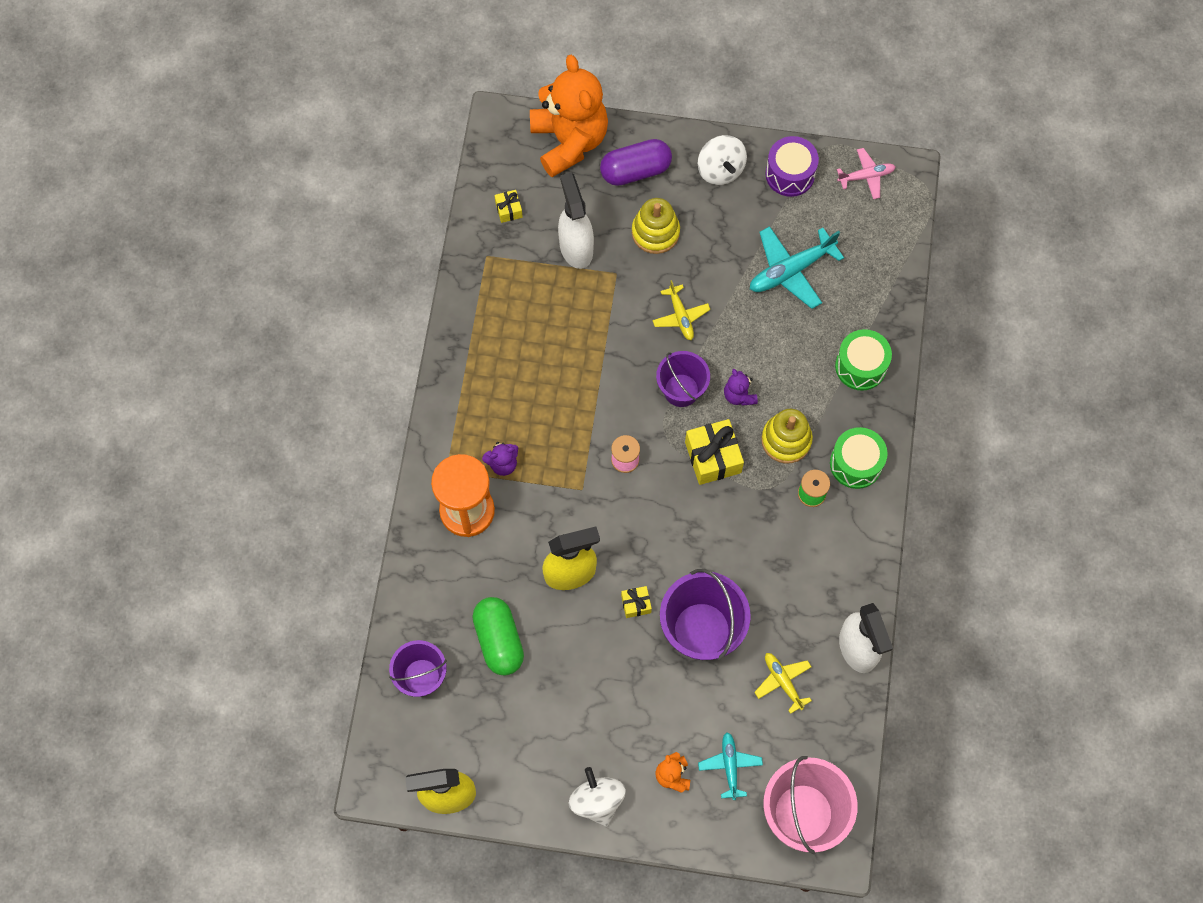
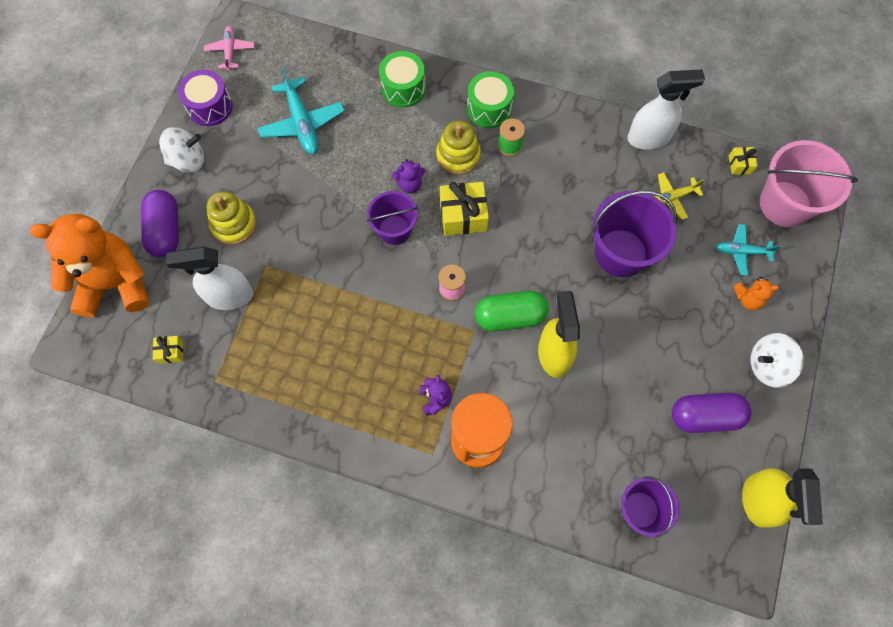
camera: 80 degrees left, 0 degrees up
(499, 640) = (611, 430): green capsule -> green capsule (510, 316)
(529, 736) = (705, 416): none -> purple capsule
(636, 604) = (590, 302): yellow gift -> yellow gift (740, 164)
(680, 316) = (323, 218): yellow plane -> none

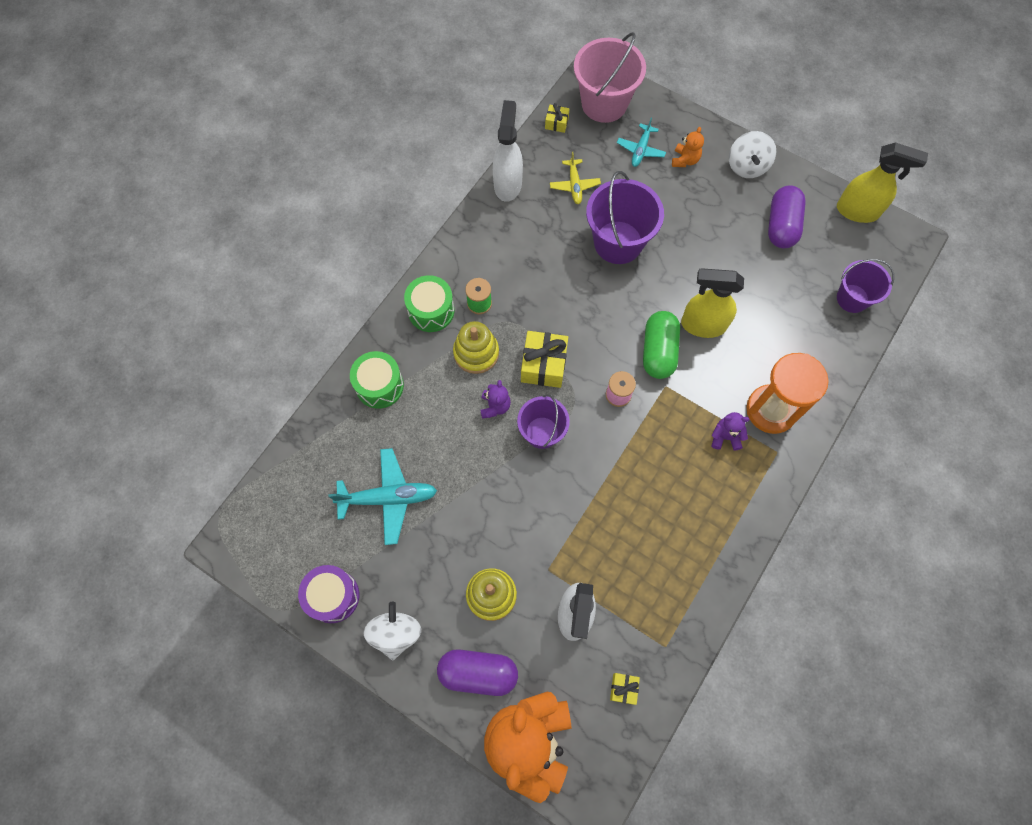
camera: 75 degrees left, 0 degrees up
(230, 51) = (265, 560): pink plane -> none

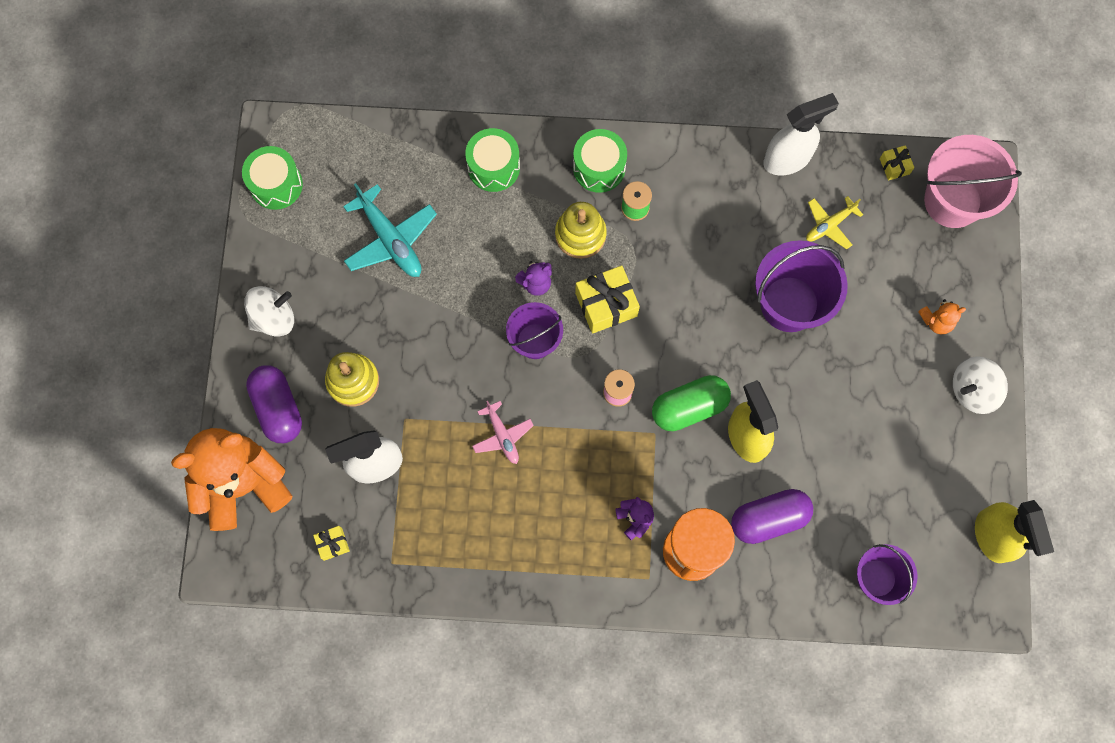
camera: 60 degrees right, 5 degrees up
(278, 567) = (276, 184): none -> green drum
(333, 596) = (276, 246): purple drum -> none
(605, 499) = (502, 436): none -> pink plane
(640, 150) = (918, 269): turquoise plane -> none
(781, 225) = (920, 462): purple capsule -> purple capsule (769, 519)

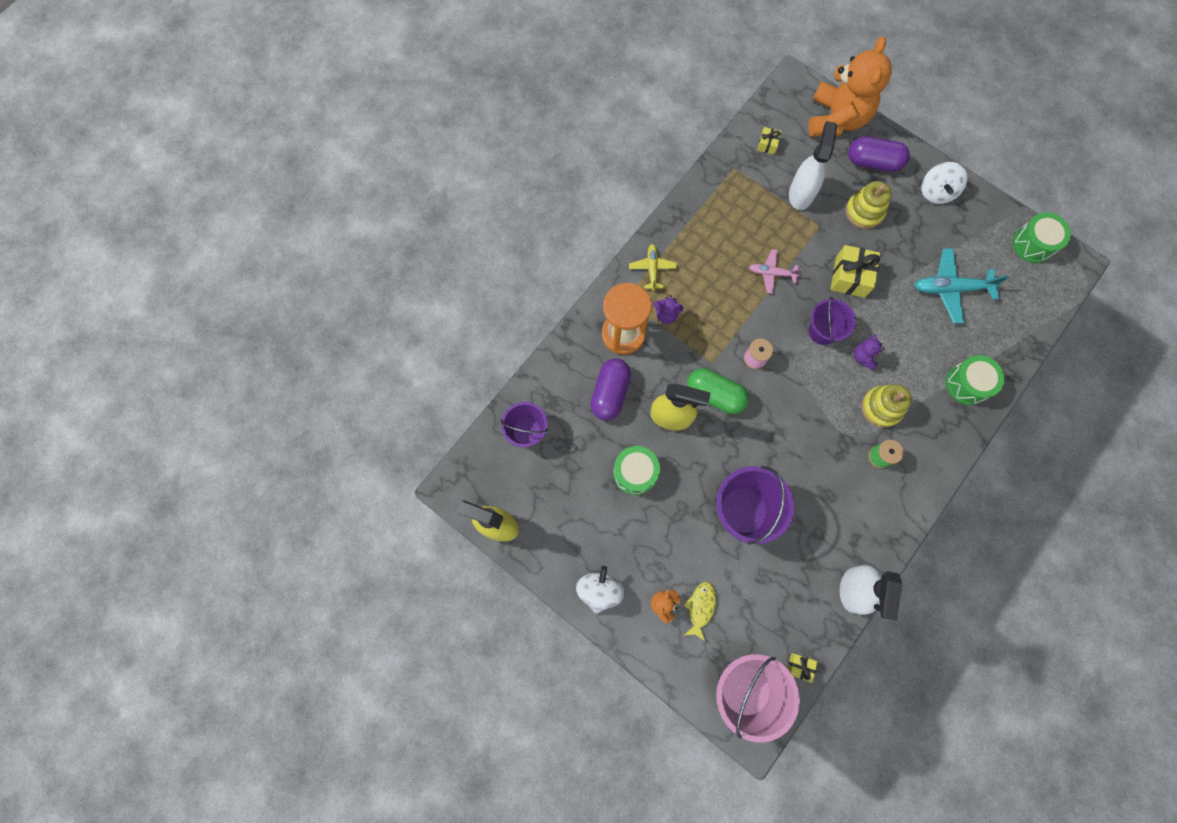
camera: 125 degrees right, 0 degrees up
(599, 168) = (925, 453): green drum -> green drum (635, 473)
(606, 304) = (820, 391): yellow gift -> yellow gift (850, 277)
(689, 407) = (715, 395): green capsule -> green capsule turned 75 degrees counterclockwise
(829, 225) = (783, 582): yellow plane -> yellow plane (652, 268)
(912, 285) = (700, 607): none -> yellow fish

